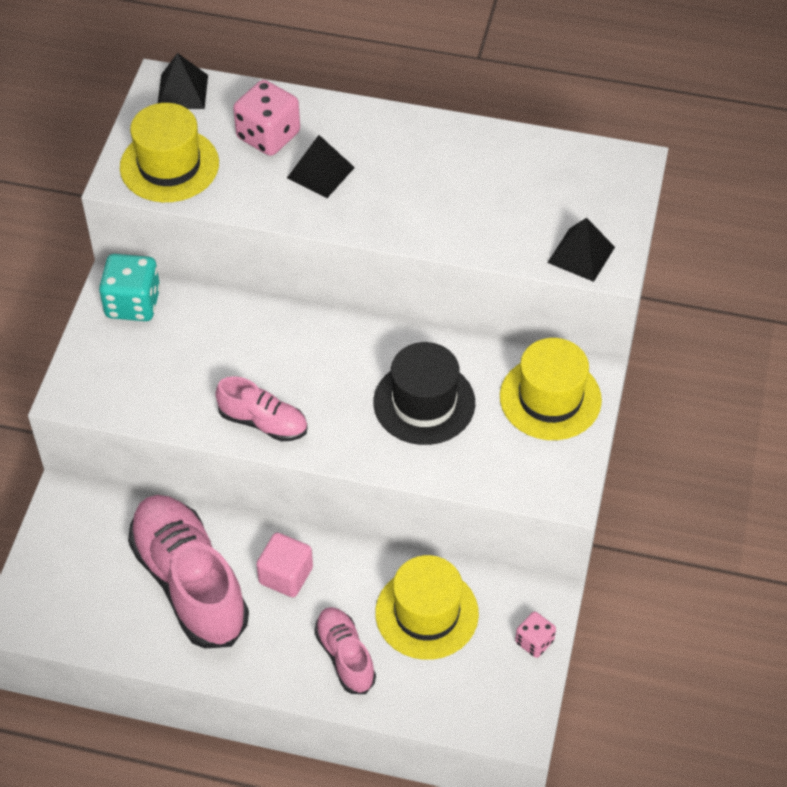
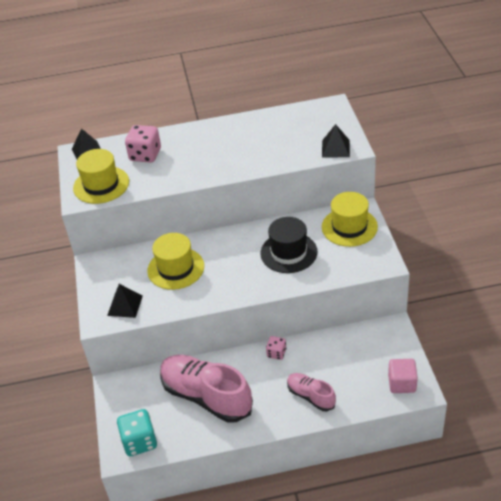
camera: 20 degrees left, 10 degrees down
(133, 303) = (107, 266): turquoise dice -> turquoise dice (139, 441)
(263, 422) = (211, 293): pink shoe -> none
(286, 575) = (255, 372): pink cube -> pink cube (402, 383)
(320, 172) = (183, 160): black pyramid -> black pyramid (125, 305)
(426, 613) = (339, 358): yellow hat -> yellow hat (175, 268)
(534, 642) = (401, 349): pink dice -> pink dice (276, 353)

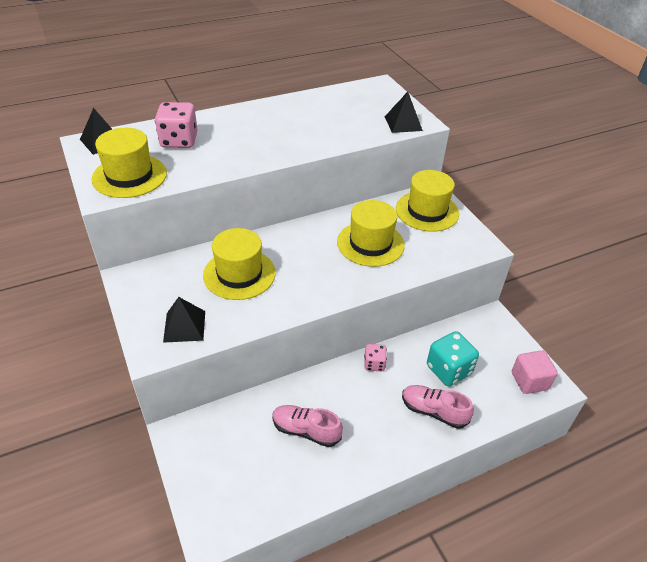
camera: 20 degrees left, 0 degrees up
(139, 441) = (233, 509): turquoise dice -> turquoise dice (448, 370)
(206, 396) = (306, 430): pink shoe -> pink shoe, size x0.53
(288, 252) = (370, 243): black hat -> yellow hat

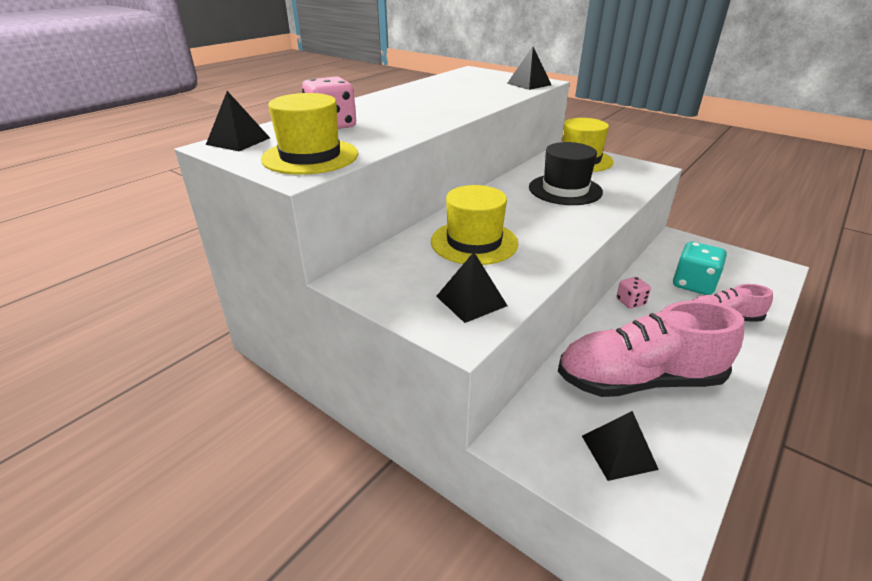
camera: 25 degrees left, 10 degrees down
(235, 473) = (618, 452): none -> black pyramid
(306, 430) = (638, 380): pink shoe -> pink shoe, size x1.90
(370, 243) = (565, 190): yellow hat -> black hat
(529, 381) = (759, 270): pink cube -> none

